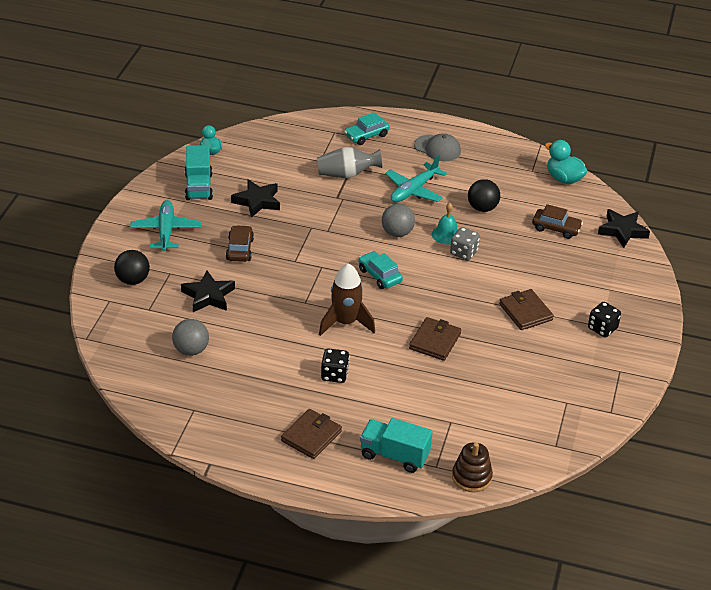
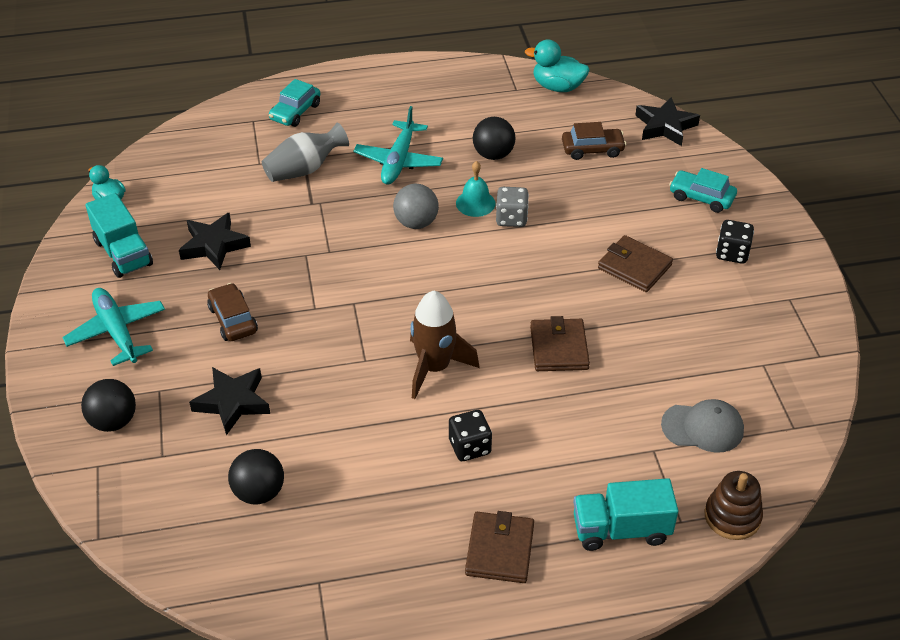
camera: 25 degrees left, 5 degrees up
(191, 350) = (259, 492): grey ball -> black ball
(379, 275) = (433, 287): turquoise car -> turquoise car (701, 197)
(437, 148) = (390, 99): grey cap -> grey cap (703, 427)

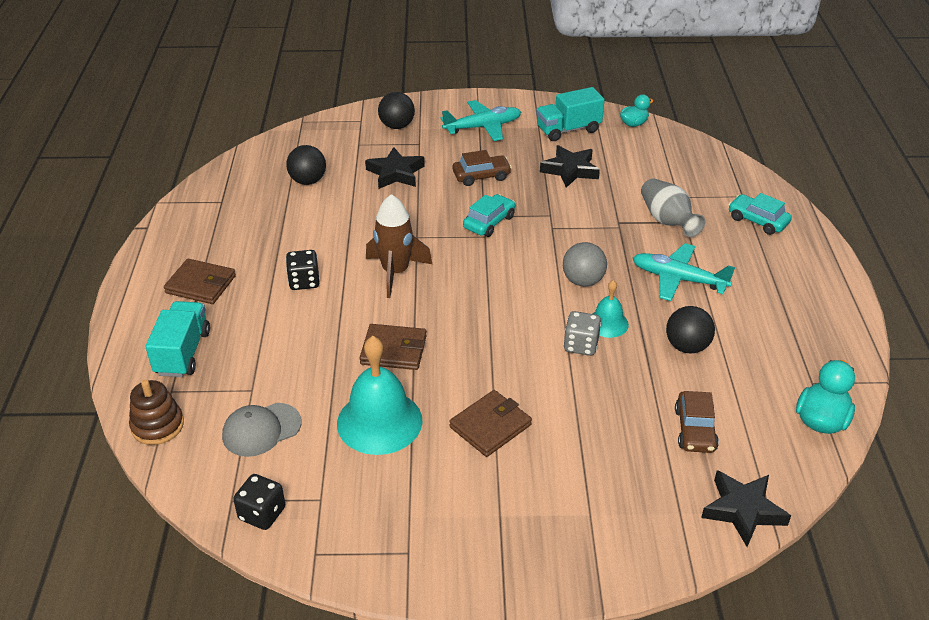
camera: 100 degrees right, 5 degrees down
(658, 341) = (379, 421): none -> turquoise bell
(701, 197) = (597, 513): turquoise car -> turquoise car (489, 222)
(703, 427) = (261, 430): grey cap -> grey cap turned 45 degrees clockwise
(732, 253) = (494, 517): black dice -> black dice (262, 513)

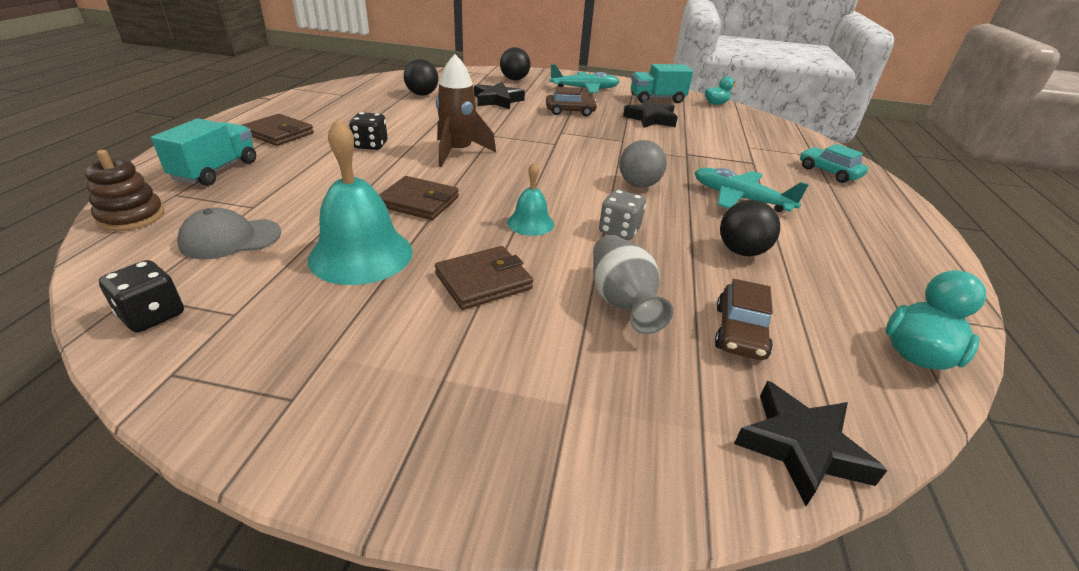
camera: 10 degrees right, 5 degrees down
(489, 222) = (563, 136): turquoise car -> none
(607, 323) = (655, 218): turquoise bell -> turquoise bell (530, 223)
(667, 221) = (736, 159): grey vase -> grey vase (622, 301)

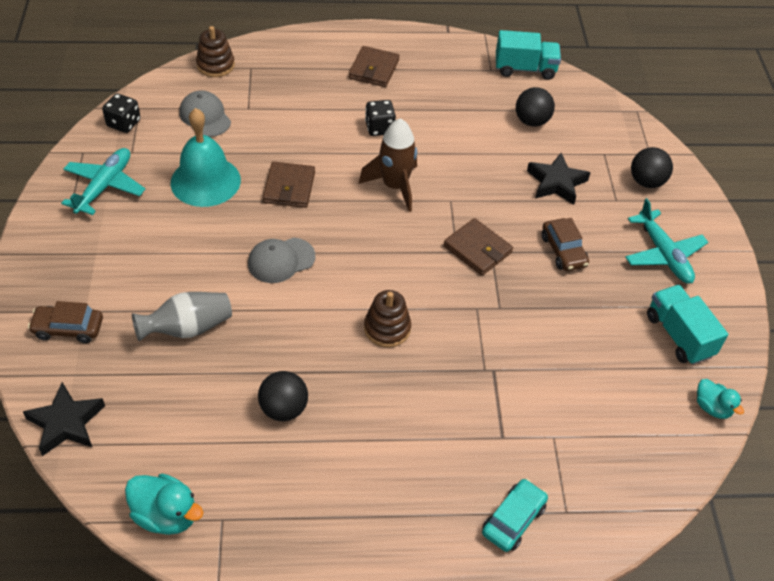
camera: 75 degrees right, 15 degrees up
(216, 171) = (292, 69): turquoise truck -> turquoise truck (525, 69)
(483, 281) = (192, 249): brown wallet -> brown wallet (477, 249)
(530, 223) = (281, 260): turquoise bell -> grey cap
(619, 230) = (289, 319): grey dice -> none
(638, 185) = (387, 328): grey ball -> brown stacking toy
(651, 119) = (590, 331): black star -> none
(740, 198) = (393, 415): turquoise plane -> turquoise plane (105, 186)
(740, 332) = (168, 399): brown car -> brown car (68, 329)

